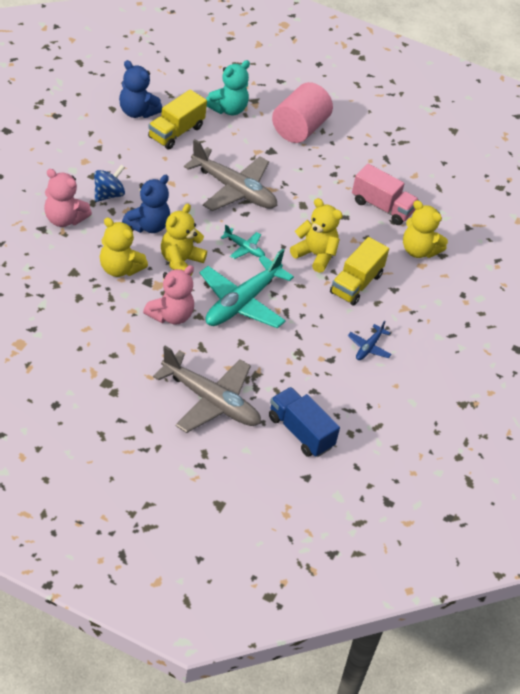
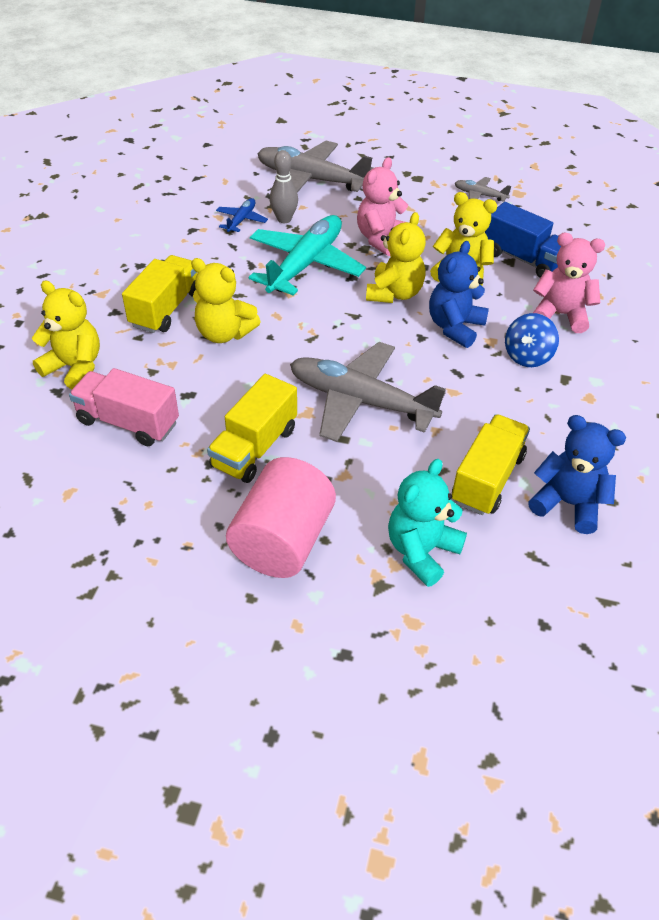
camera: 175 degrees right, 0 degrees up
(58, 348) = (480, 195): none -> grey plane
(244, 248) = (321, 324): turquoise plane -> none
(248, 355) = (284, 219): none -> grey bowling pin
(300, 432) = (217, 171): blue truck -> blue truck (523, 259)
(306, 176) = (255, 447): none -> yellow truck
(369, 347) = (148, 247): blue plane -> blue plane (241, 220)

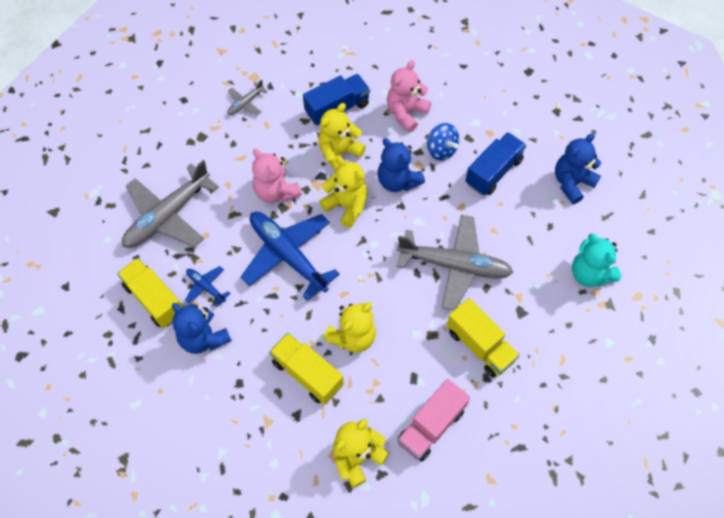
camera: 70 degrees left, 15 degrees up
(183, 231) = (203, 338): none -> blue teddy bear
(282, 540) = (564, 349): pink cylinder -> none
(284, 219) = (219, 253): grey bowling pin -> none
(305, 265) = (288, 256): turquoise plane -> blue plane
(361, 401) = (454, 265): grey plane -> grey plane turned 120 degrees counterclockwise
(487, 479) = (542, 217): yellow truck -> yellow truck (154, 299)
(528, 413) = (493, 172): none -> blue truck

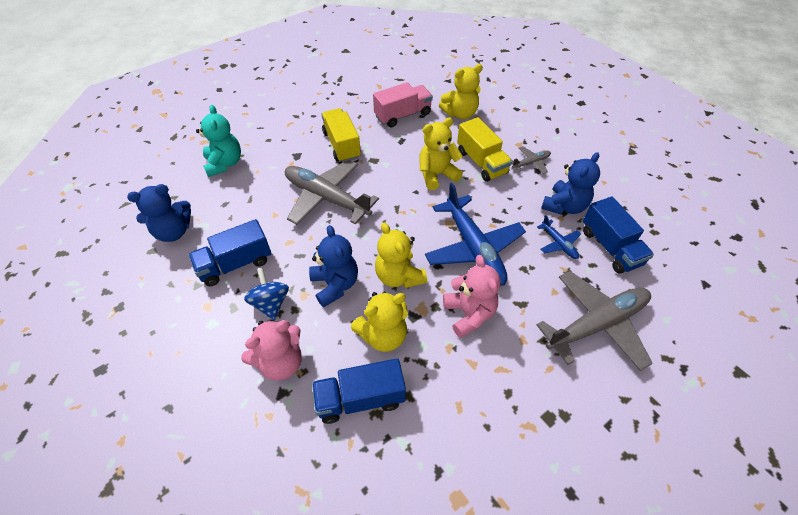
camera: 160 degrees left, 10 degrees down
(154, 299) = (610, 247): yellow truck -> blue truck
(203, 338) = (564, 206): blue teddy bear -> blue teddy bear turned 60 degrees clockwise
(245, 103) = (480, 452): grey plane -> grey plane (531, 163)

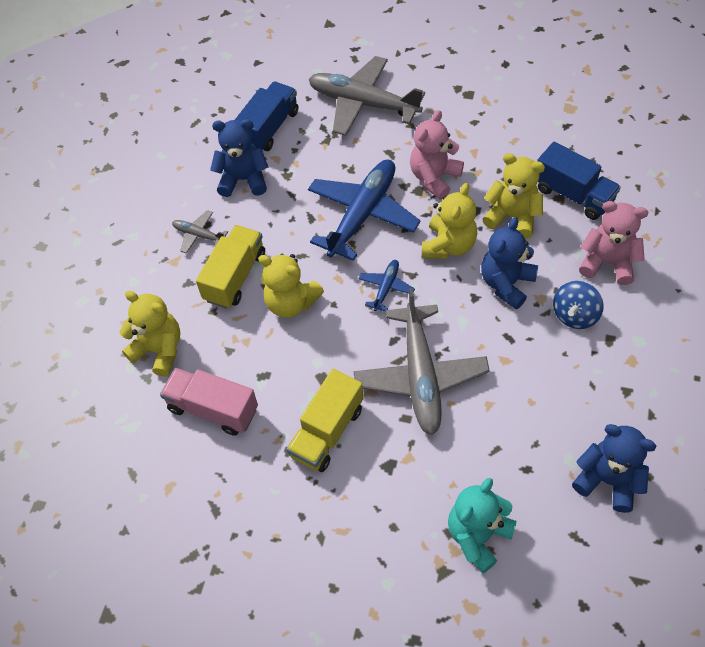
camera: 125 degrees left, 5 degrees up
(235, 264) = (574, 381): blue truck -> none
(558, 243) = (298, 161): blue plane -> blue plane (386, 288)

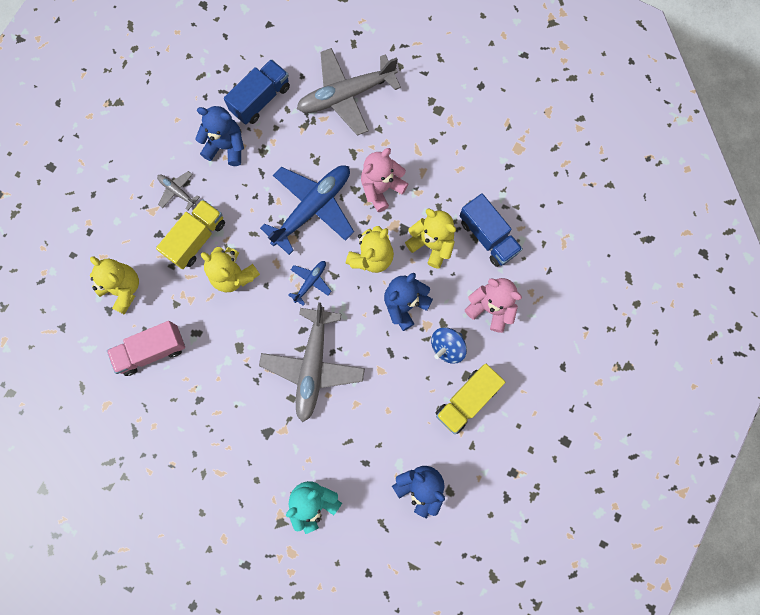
camera: 10 degrees right, 20 degrees up
(213, 409) = (152, 351): pink truck -> pink truck turned 60 degrees counterclockwise
(327, 432) = (230, 393): yellow truck -> yellow truck (467, 400)
(363, 104) = (346, 95): grey plane -> grey plane turned 60 degrees counterclockwise

